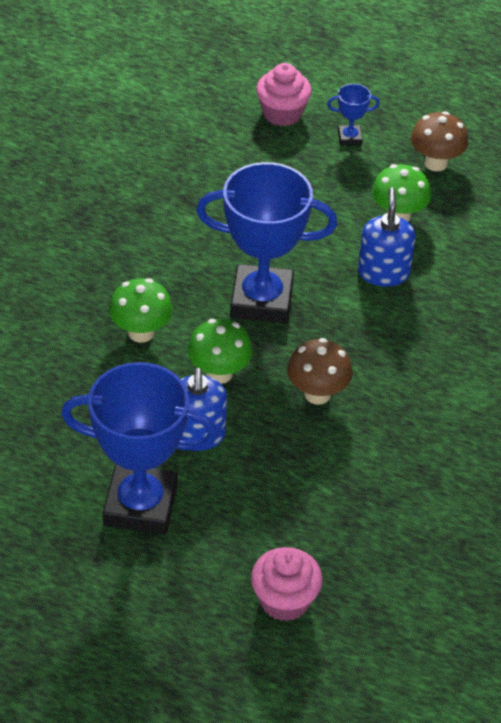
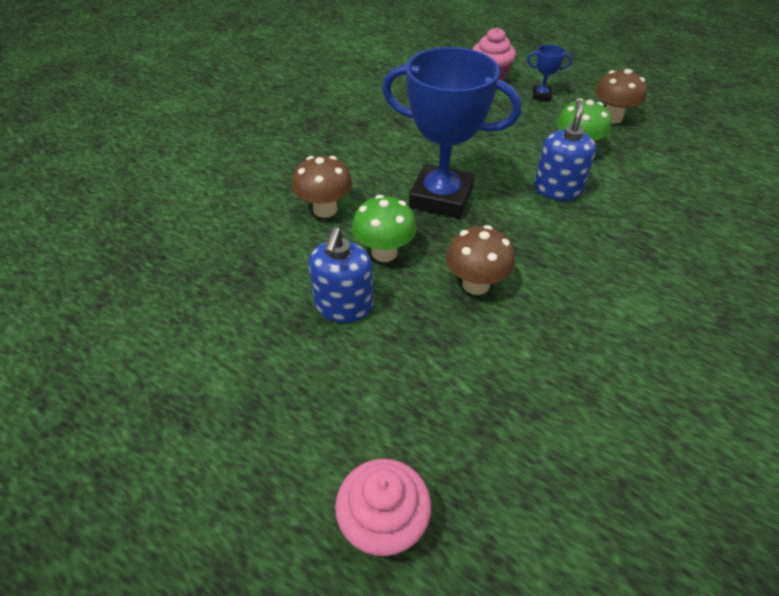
camera: 15 degrees right, 0 degrees up
(140, 505) = (259, 370): blue trophy -> none
(141, 332) = (325, 209): green mushroom -> brown mushroom

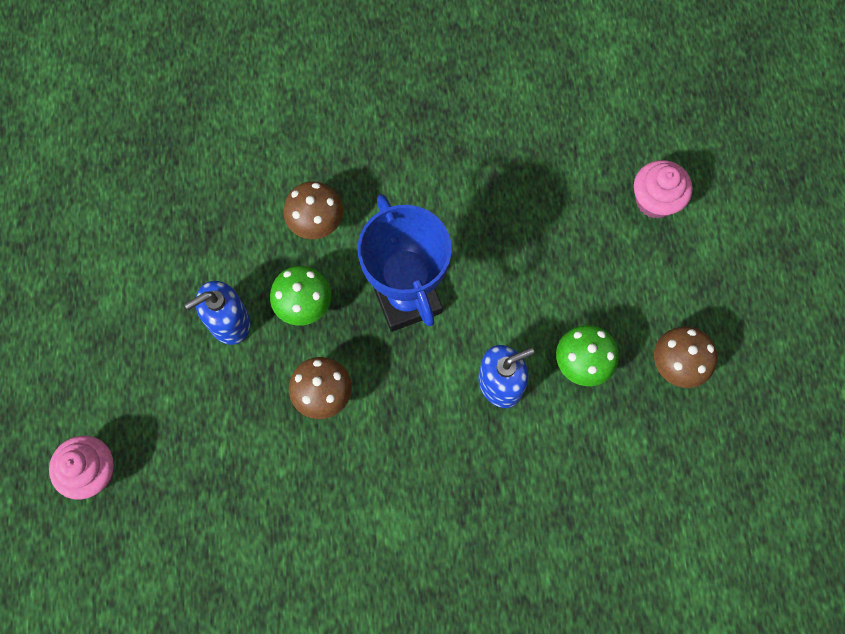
camera: 50 degrees right, 25 degrees up
(541, 96) = (661, 273): blue trophy -> none

